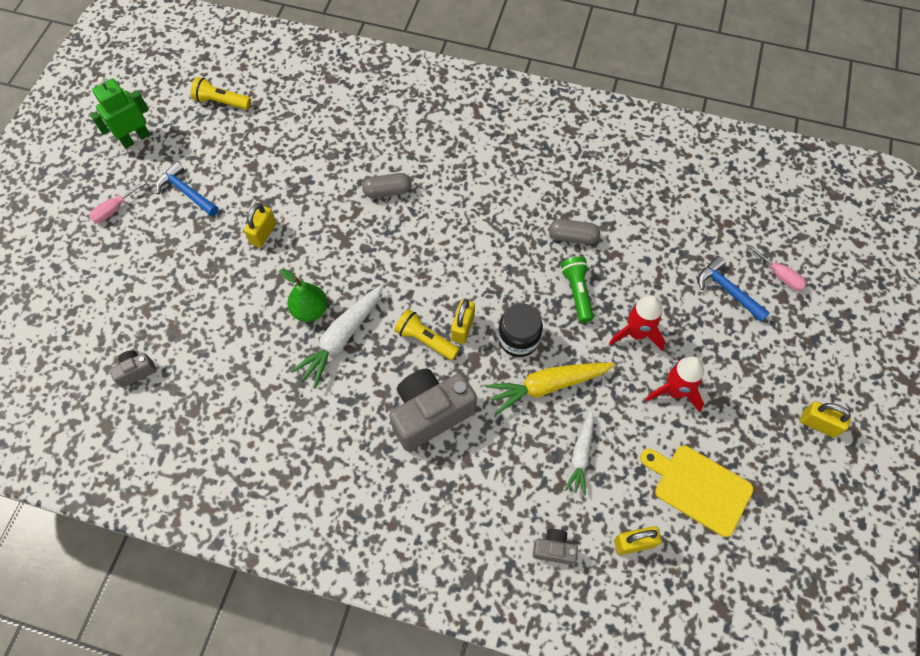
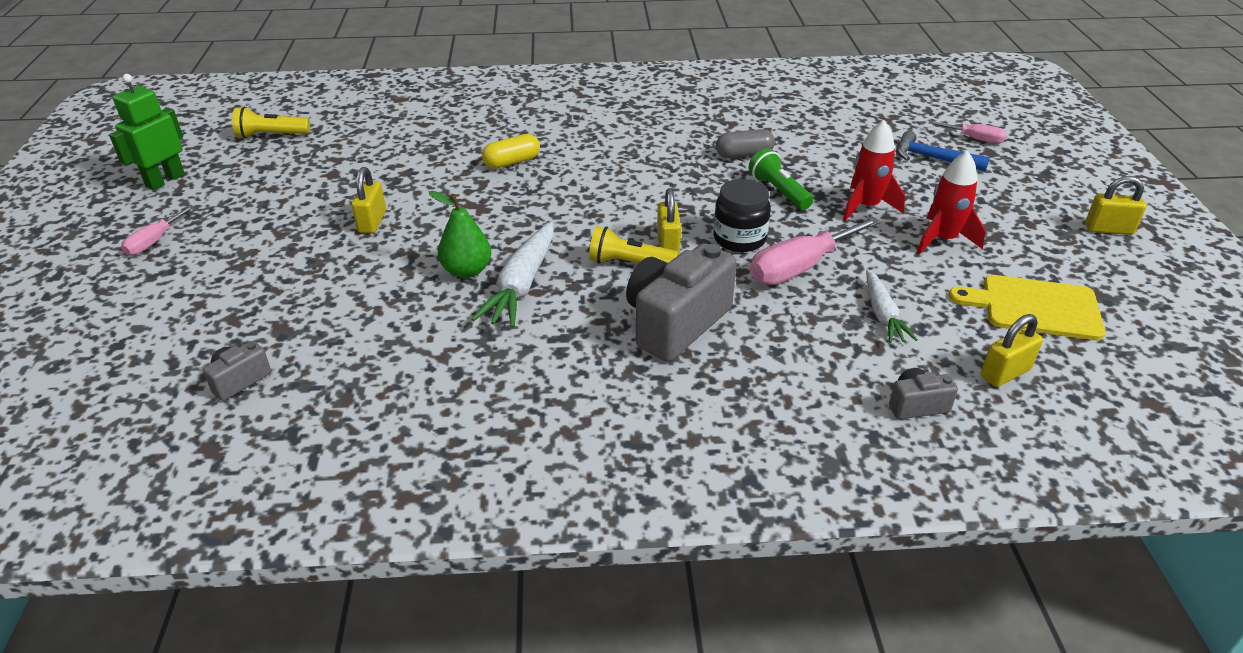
camera: 20 degrees left, 25 degrees down
(186, 192) = (252, 209): blue hammer -> none
(387, 191) = (512, 162): grey capsule -> yellow capsule
(547, 386) = (800, 268): yellow carrot -> pink screwdriver

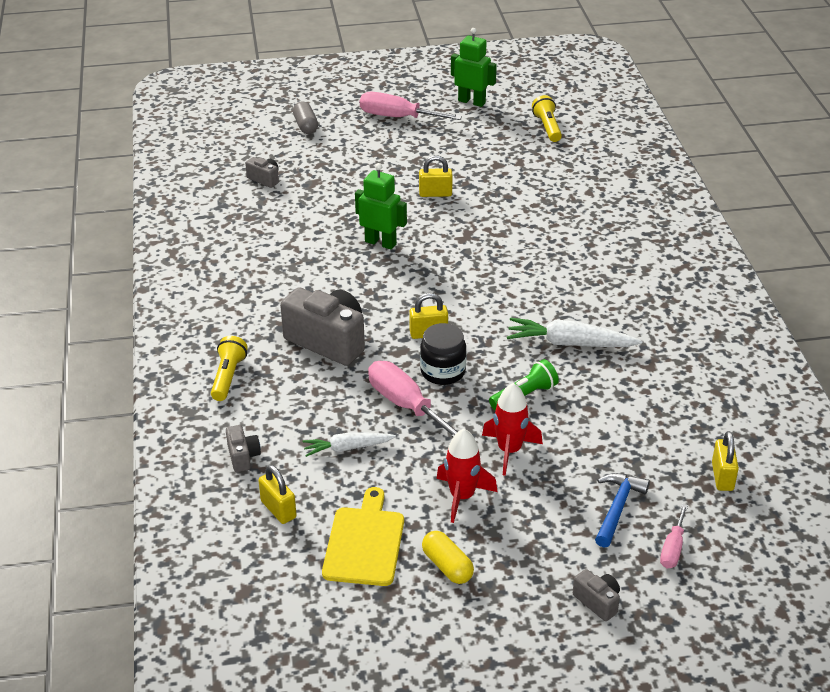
camera: 85 degrees right, 0 degrees up
(154, 242) = (397, 117): pink screwdriver -> pink screwdriver, size x1.80
(467, 271) = (380, 243): green pear -> green robot
(512, 162) = (537, 244): yellow capsule -> yellow capsule (447, 566)
(521, 285) = (366, 268): white carrot -> white carrot (569, 343)
(629, 263) = (399, 315): yellow flashlight -> yellow flashlight (228, 376)
(744, 154) = (587, 374): grey capsule -> grey capsule (306, 126)
(1054, 179) = (597, 602): none -> grey camera
(1108, 229) = (502, 625): yellow padlock -> yellow padlock (722, 477)

